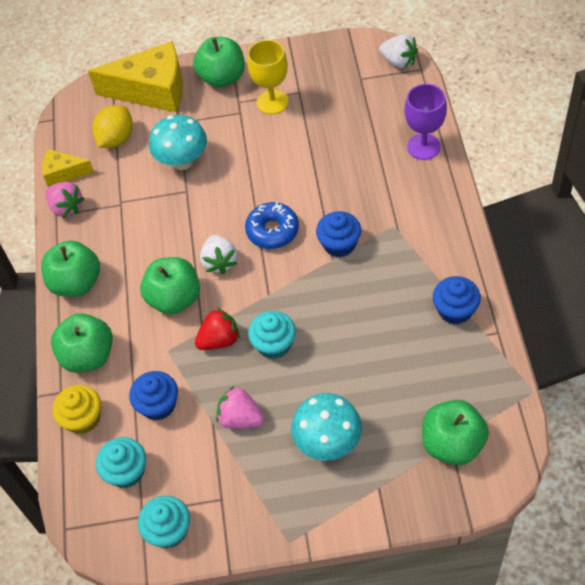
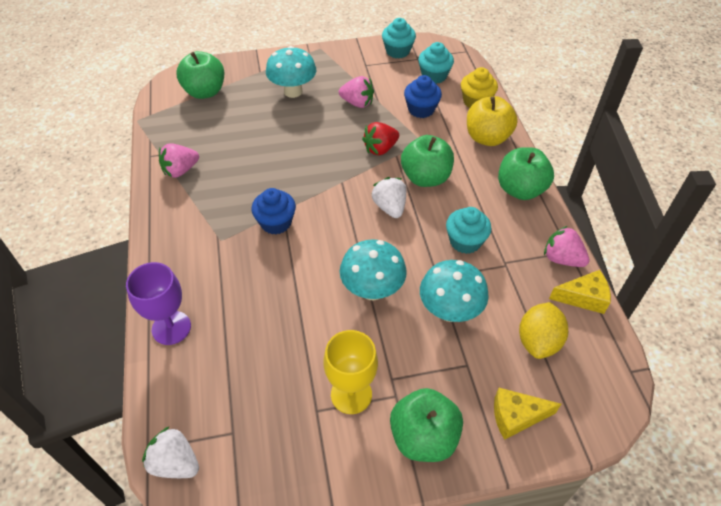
camera: 170 degrees right, 5 degrees down
(88, 356) = (487, 138): green apple -> yellow apple
(152, 90) = (516, 416): yellow cheese -> yellow cheese, size x0.52
(247, 178) = (372, 290): none -> turquoise mushroom
(272, 230) = (341, 235): blue donut -> none
(274, 344) = (335, 146): turquoise cupcake -> turquoise cupcake (465, 241)
(455, 310) = (180, 170): blue cupcake -> pink strawberry

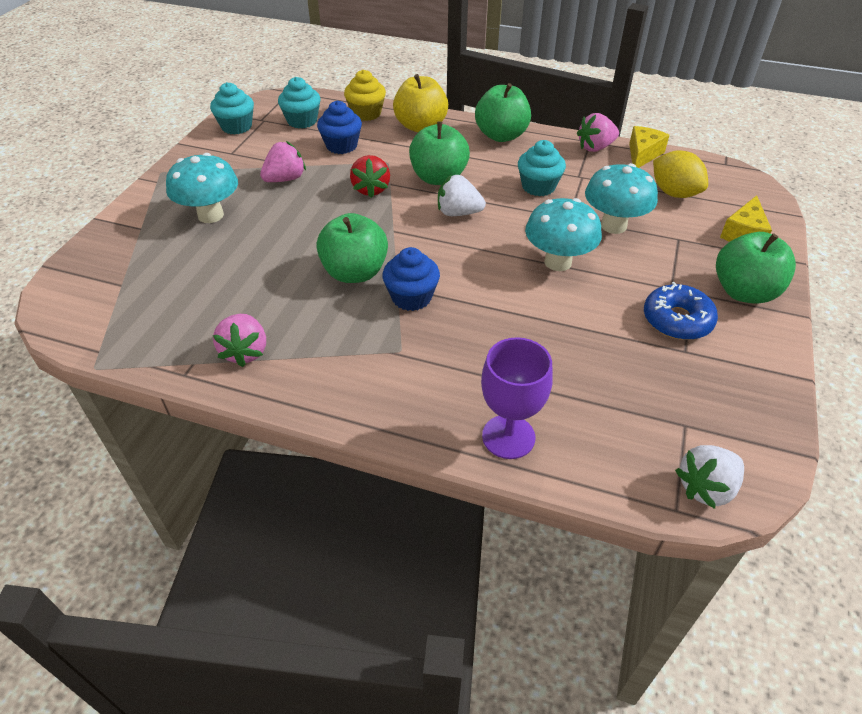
camera: 60 degrees left, 5 degrees down
(205, 92) = (119, 285): green apple -> green apple (355, 272)
(351, 394) = (677, 320): yellow goblet -> blue donut

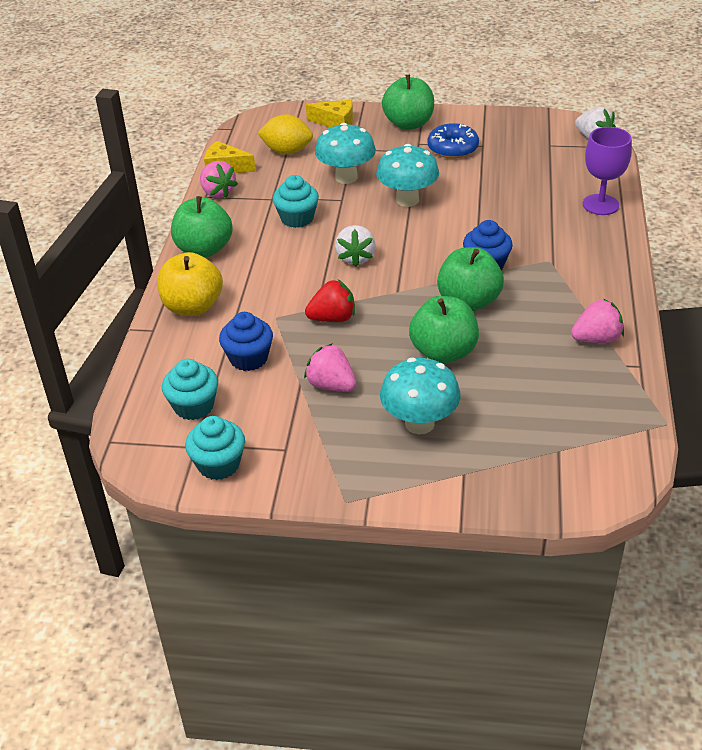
camera: 100 degrees left, 5 degrees down
(366, 113) = (167, 355): yellow cupcake -> none
(438, 178) = (298, 278): green apple -> green apple (443, 352)
(674, 193) = (287, 151): yellow lemon -> yellow lemon turned 60 degrees clockwise

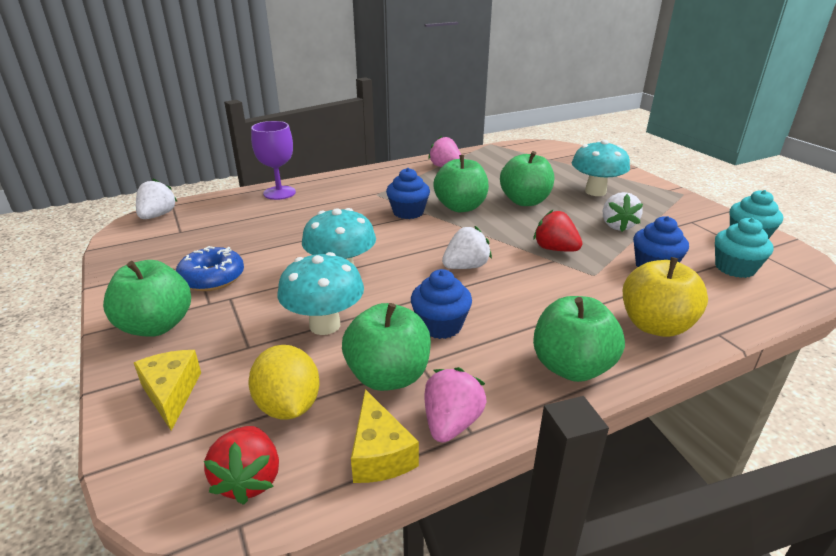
camera: 125 degrees left, 10 degrees down
(252, 134) = (249, 479): none -> red strawberry
(273, 185) = (388, 376): none -> green apple
(297, 218) = (440, 325): turquoise cupcake -> blue cupcake
(331, 385) = (617, 226): pink strawberry -> white strawberry

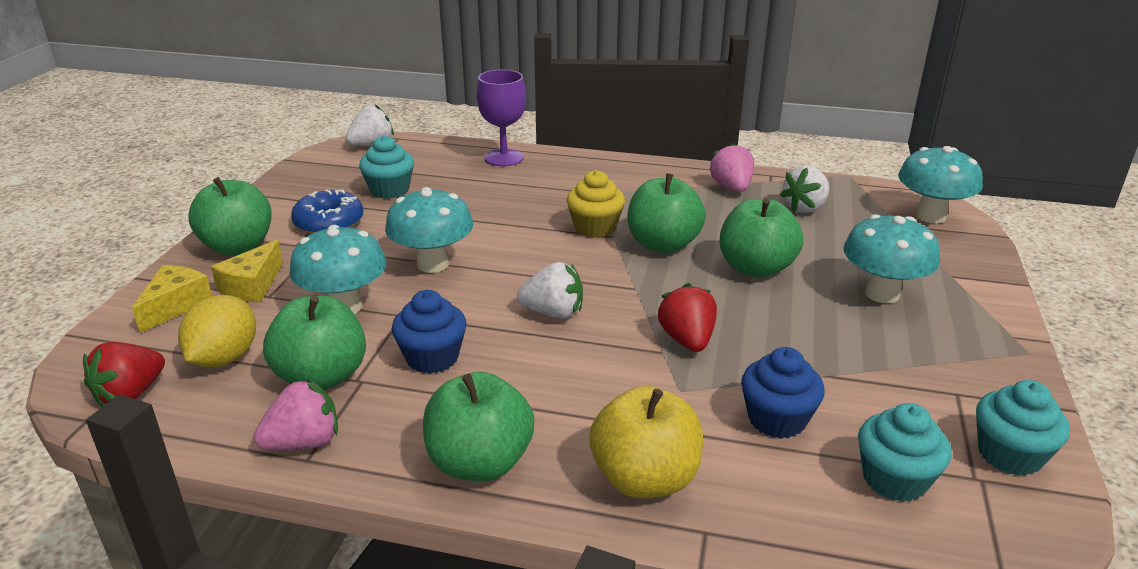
camera: 40 degrees right, 0 degrees up
(226, 239) = (389, 190): none -> turquoise cupcake
(379, 454) = (224, 431): yellow cheese -> yellow cheese (252, 286)
(408, 212) = (595, 228): blue cupcake -> yellow cupcake
(555, 151) = (930, 216): none -> turquoise mushroom
(617, 226) = (826, 349): white strawberry -> white strawberry (805, 207)

